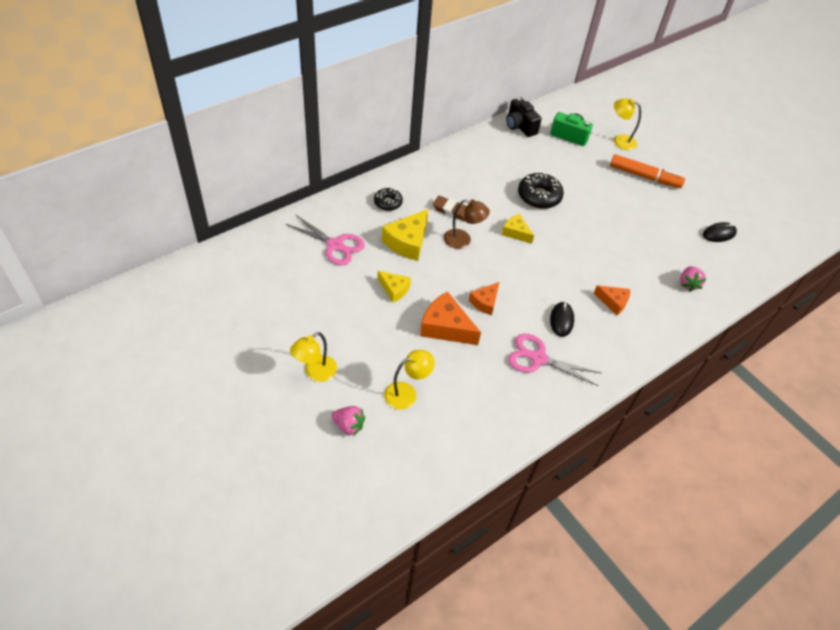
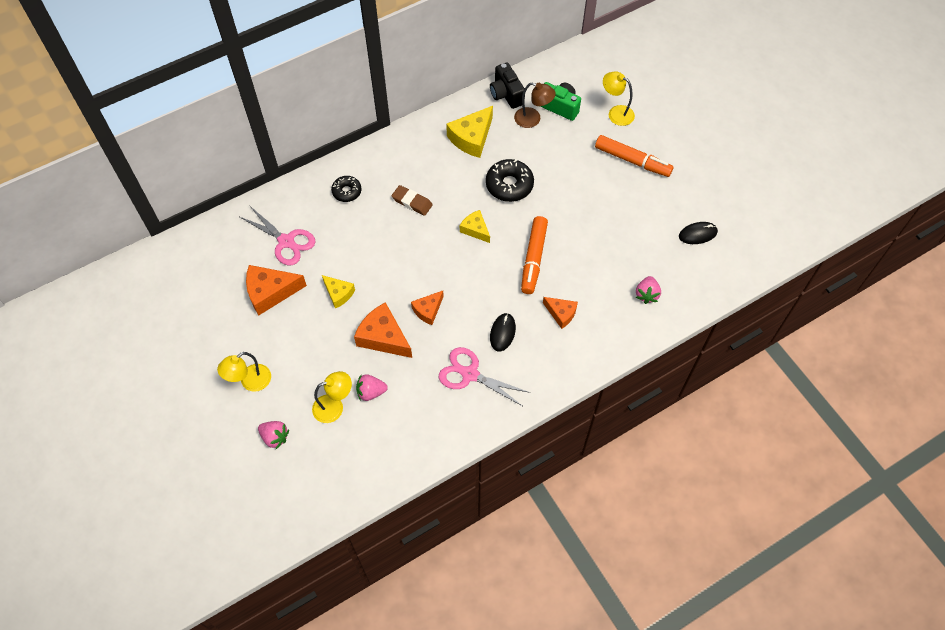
camera: 10 degrees right, 10 degrees up
(325, 289) = (270, 292): none -> orange cheese
(407, 242) = (360, 239): yellow cheese -> yellow cheese (471, 138)
(442, 378) = (371, 392): none -> pink strawberry
(463, 240) = (418, 238): brown lamp -> brown lamp (533, 119)
(576, 256) = (533, 258): none -> orange marker

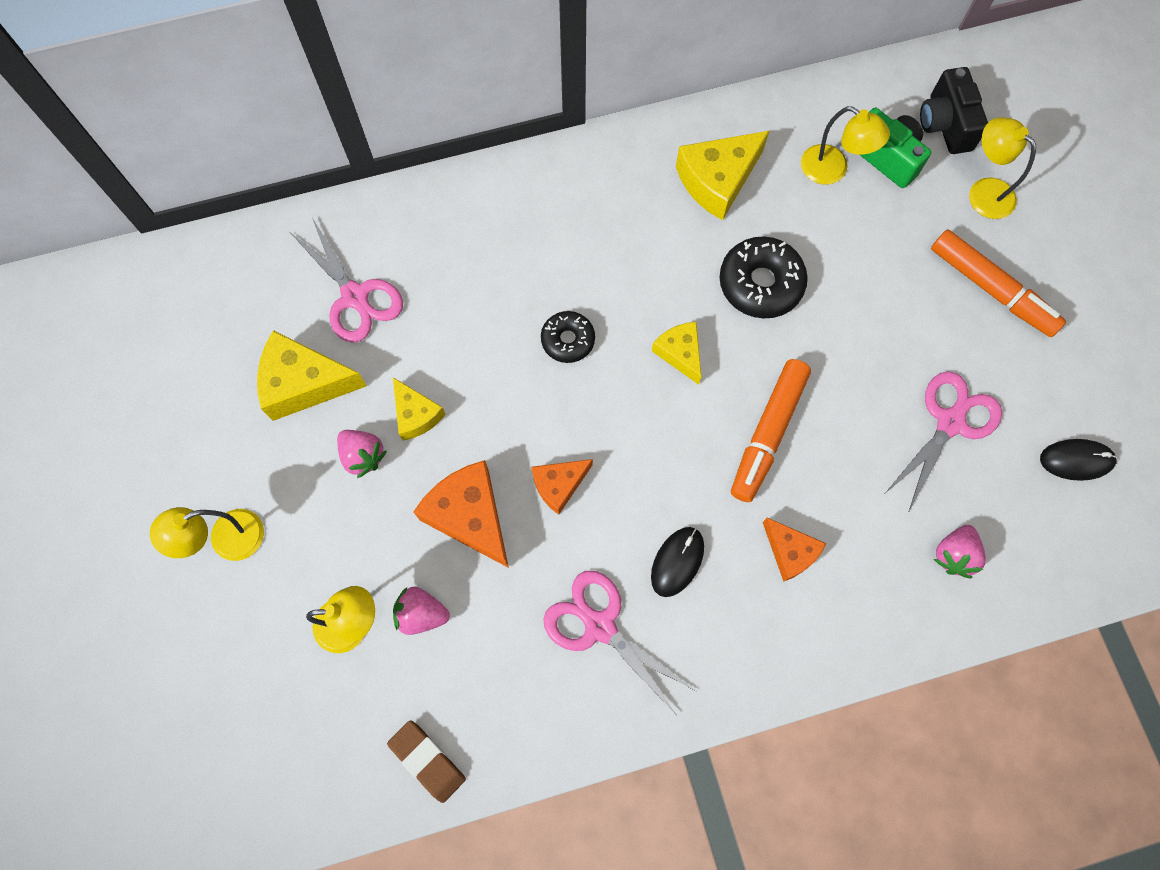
camera: 15 degrees right, 10 degrees up
(270, 292) = (304, 383): orange cheese -> yellow cheese
(275, 437) = (238, 654): pink strawberry -> pink strawberry (363, 456)
(347, 191) = (480, 229): black donut -> black donut (568, 340)
(412, 202) = (584, 275): brown eraser -> brown eraser (427, 761)
(506, 94) = (798, 113): black camera -> black camera (945, 124)
(533, 119) = (832, 170): brown lamp -> yellow lamp
(628, 231) = (950, 422): none -> pink scissors

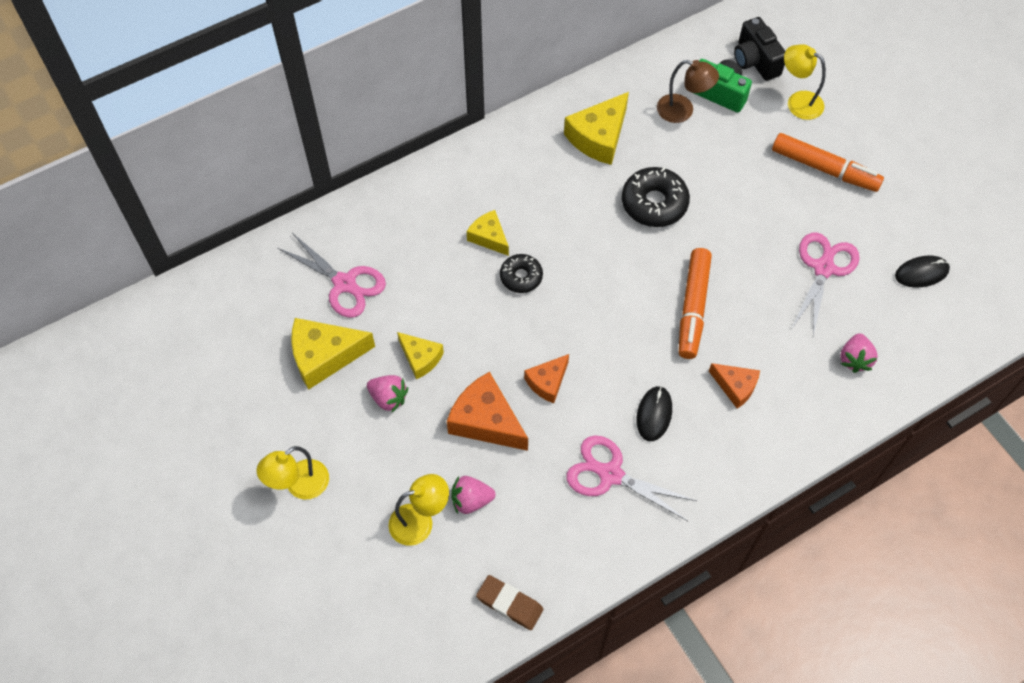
camera: 15 degrees left, 10 degrees down
(680, 353) = (609, 266): yellow cheese -> yellow cheese (489, 237)
(832, 170) = (682, 111): yellow lamp -> brown lamp

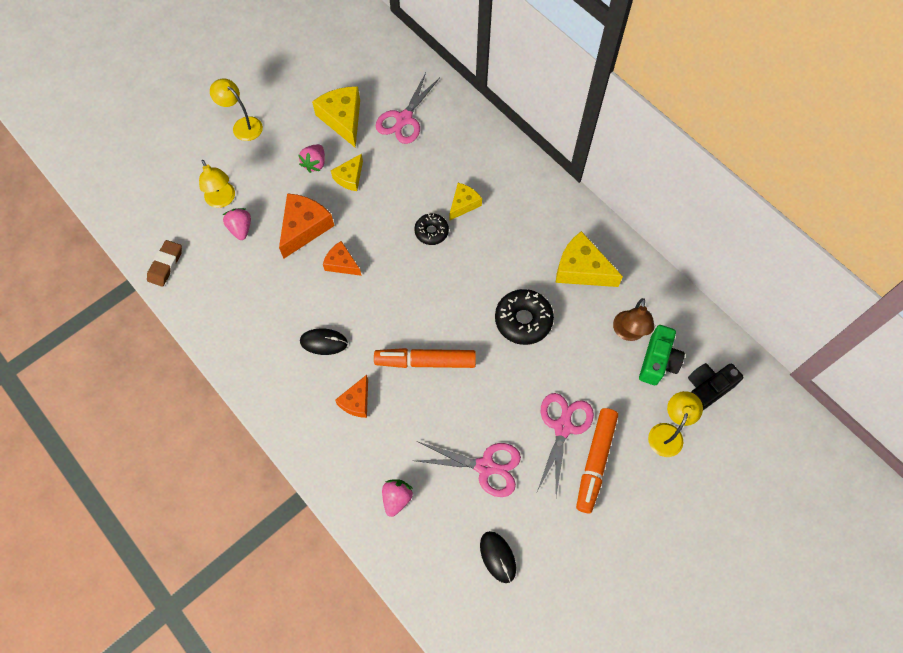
camera: 80 degrees right, 5 degrees up
(610, 474) = (269, 317): pink scissors -> pink scissors (562, 427)
(854, 359) = (397, 498): pink strawberry -> pink strawberry turned 105 degrees clockwise

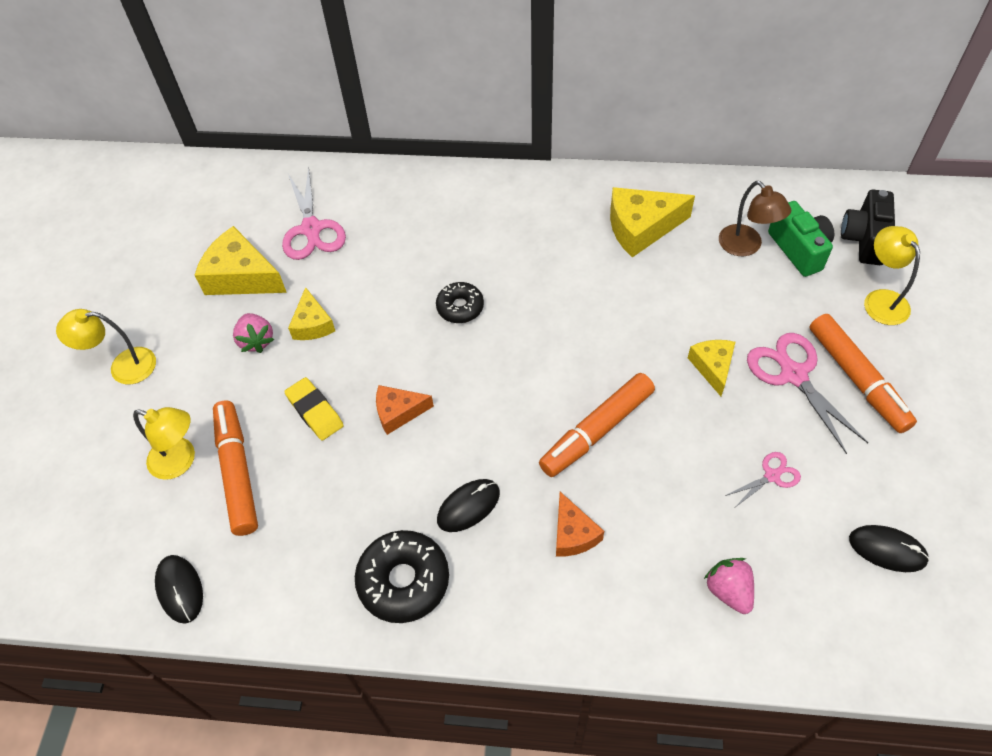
camera: 40 degrees left, 10 degrees down
(165, 265) = (180, 589): brown eraser -> black mouse
(241, 228) = (237, 472): pink strawberry -> orange marker
(304, 228) = (315, 411): orange cheese -> yellow eraser
(463, 204) = (463, 258): yellow cheese -> yellow cheese (712, 367)
(485, 466) = (772, 476): pink scissors -> pink scissors, size x0.53
(523, 320) = (643, 313): black donut -> black donut (404, 581)

